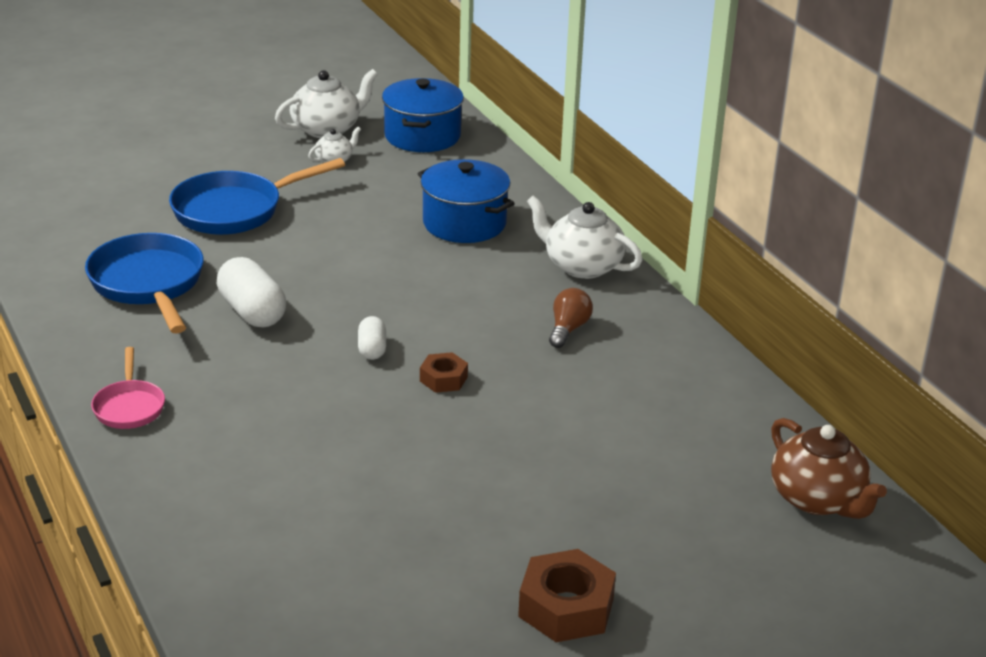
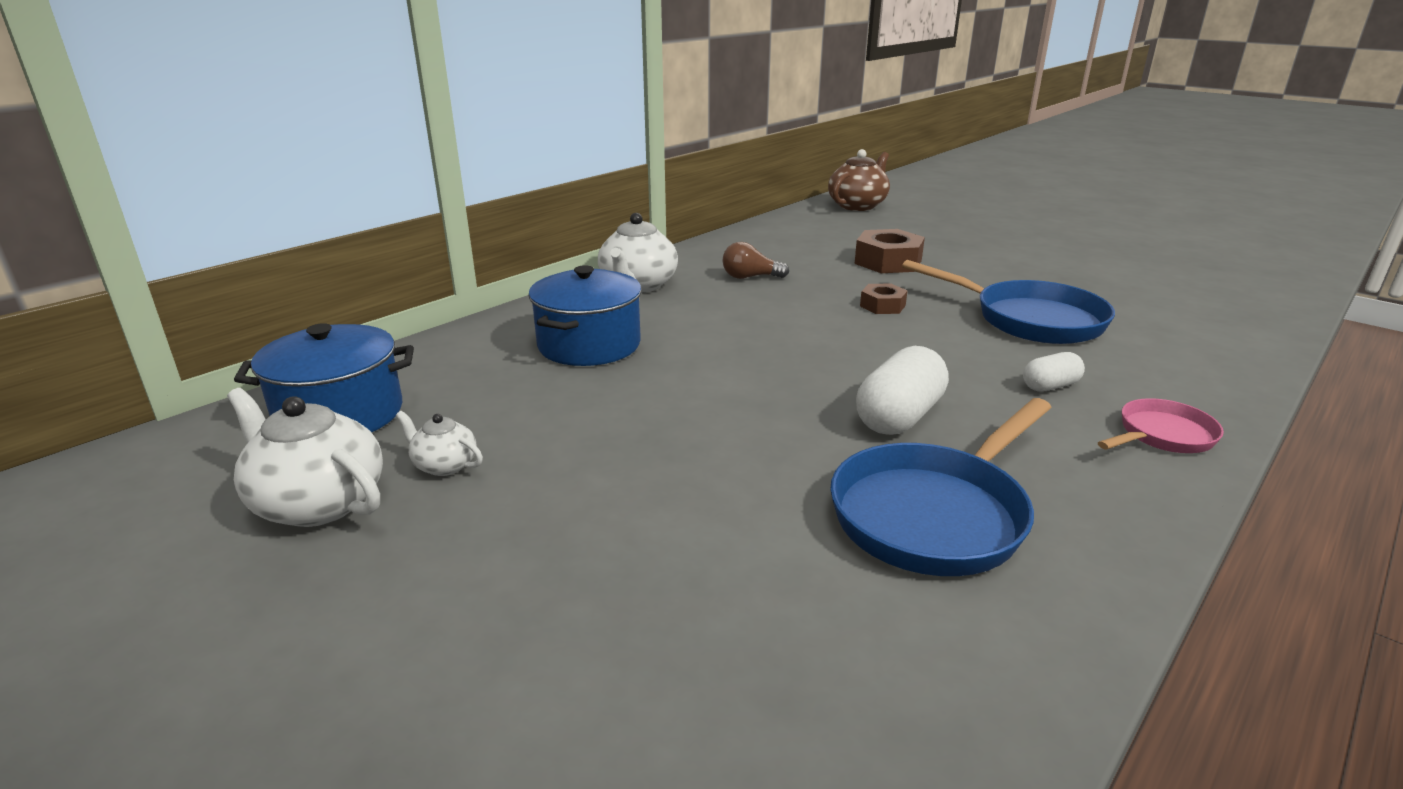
camera: 110 degrees left, 5 degrees down
(234, 210) = (662, 509): blue pan -> blue pan (1029, 320)
(372, 349) = (880, 341): white capsule -> white capsule (1050, 386)
(566, 607) = (1052, 241): brown nut -> brown nut (888, 262)

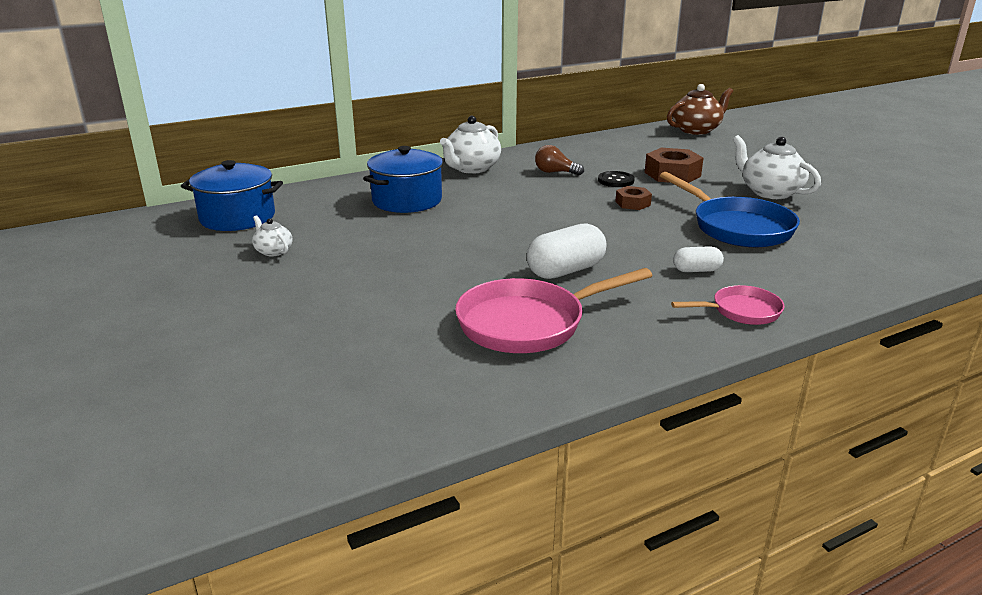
camera: 20 degrees right, 0 degrees up
(318, 503) = (199, 258): white teapot -> white teapot (769, 192)
(832, 278) = (616, 180): none -> black button
(934, 514) = (528, 323): blue pan -> pink pan

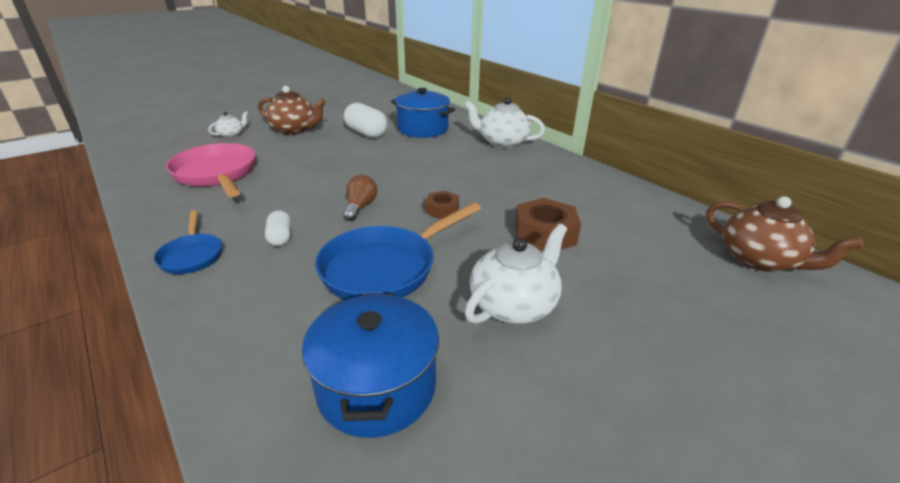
camera: 80 degrees right, 5 degrees up
(237, 217) = (385, 97): blue pot -> blue pot (377, 387)
(273, 251) = (337, 109): white teapot -> white teapot (231, 134)
(362, 280) = (294, 130): none -> brown teapot
(555, 172) = (512, 173): brown light bulb -> brown light bulb (360, 207)
(565, 271) = (293, 183): white capsule -> white capsule (366, 133)
(616, 180) = (504, 201): black button -> none
(741, 311) = (192, 255): pink pan -> blue pan

